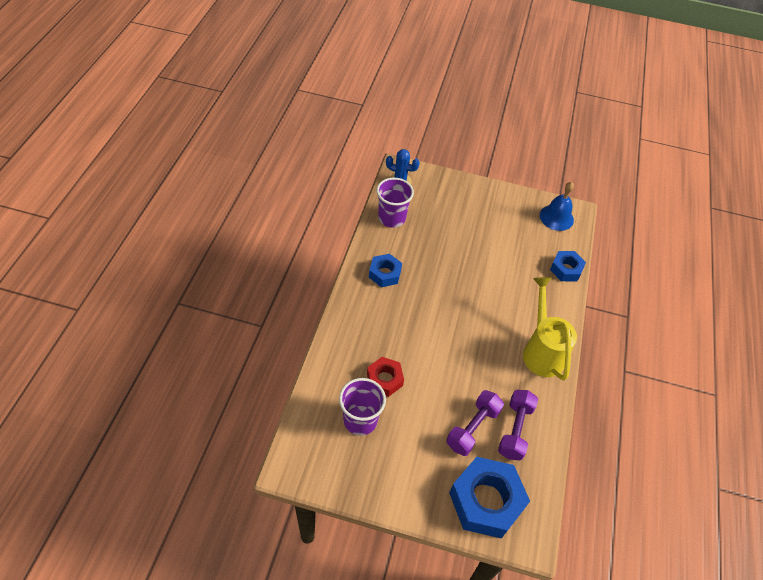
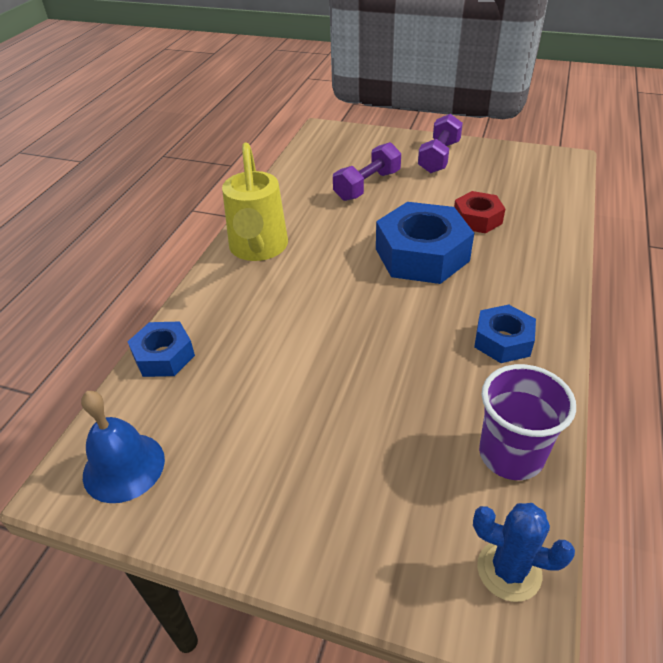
camera: 170 degrees left, 10 degrees down
(360, 420) = (499, 188): purple cup -> none
(486, 501) = (360, 145): blue nut -> blue nut (421, 255)
(515, 430) = (318, 185): purple dumbbell -> purple dumbbell (439, 157)

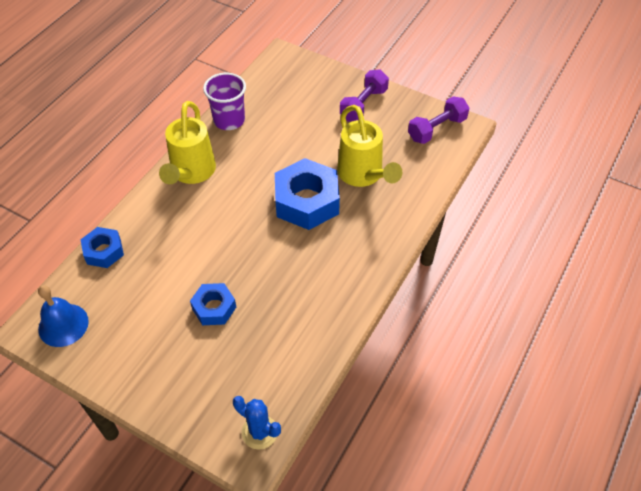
camera: 10 degrees right, 10 degrees up
(367, 186) = (294, 125): purple dumbbell -> purple dumbbell (437, 129)
(477, 219) = (363, 175): red nut -> yellow watering can
(503, 341) = (329, 285): blue nut -> blue nut (214, 308)
(511, 455) = (294, 366): purple cup -> purple cup (229, 120)

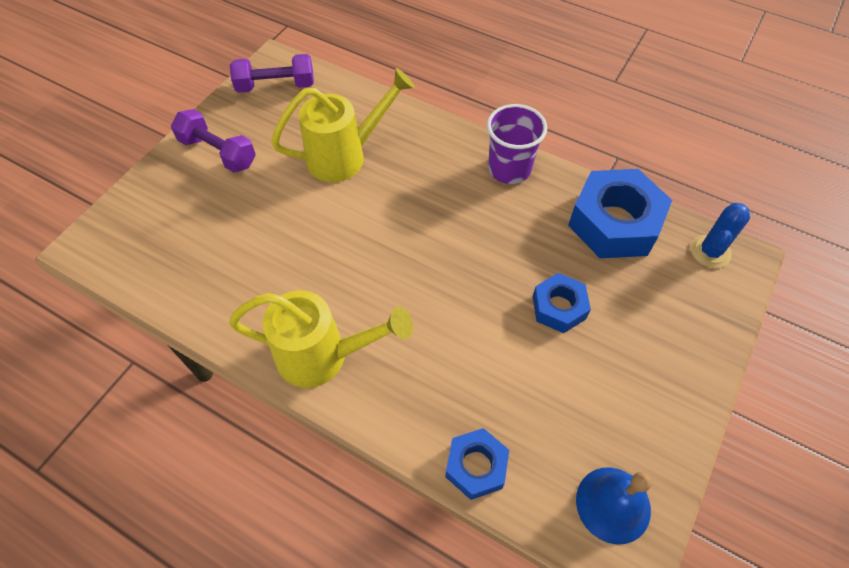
camera: 90 degrees left, 5 degrees up
(229, 120) = (217, 312): purple cup -> purple cup (509, 169)
(307, 201) = (385, 213): blue nut -> blue nut (614, 223)
(437, 129) = (276, 86): purple dumbbell -> purple dumbbell turned 60 degrees counterclockwise

